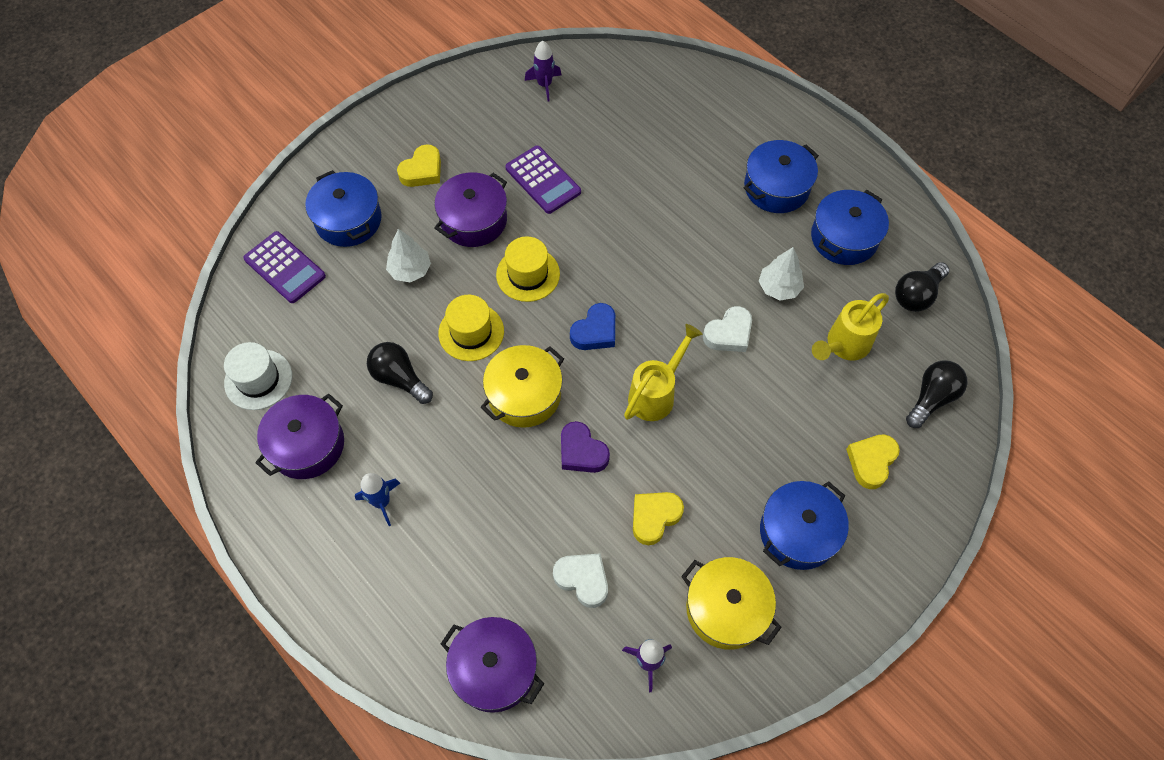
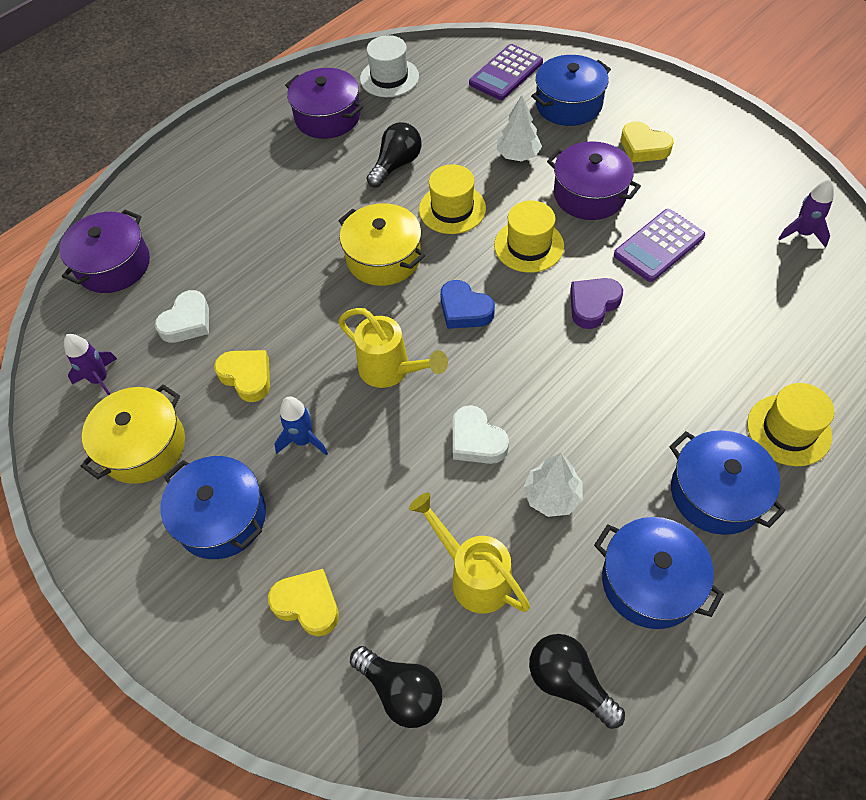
camera: 90 degrees right, 5 degrees down
(381, 502) = (273, 171): blue rocket -> blue rocket (303, 440)
(582, 452) = (321, 310): purple heart -> purple heart (593, 305)
(726, 136) = (788, 430): none -> yellow hat

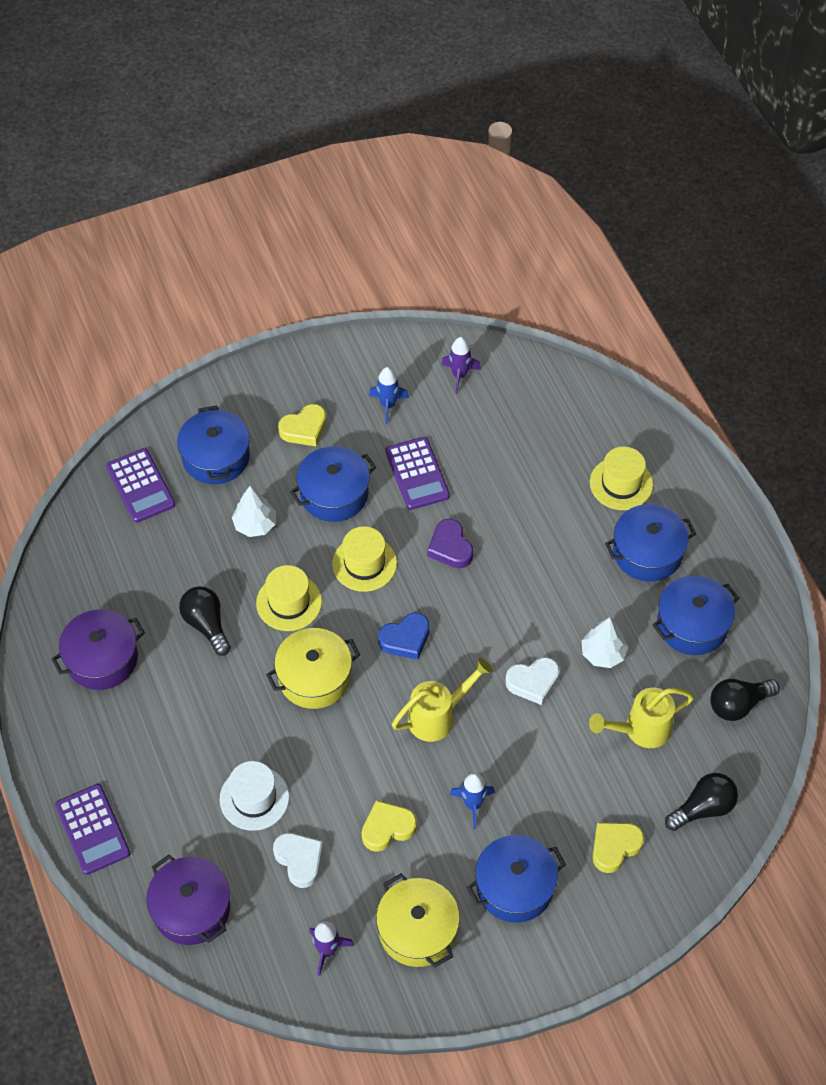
camera: 70 degrees left, 0 degrees up
(166, 174) = (92, 829): none -> purple calculator
(389, 78) = (80, 584): white hat -> white hat (254, 798)
(589, 194) = (334, 494): purple pot -> blue pot
(719, 194) = (388, 405): none -> blue rocket

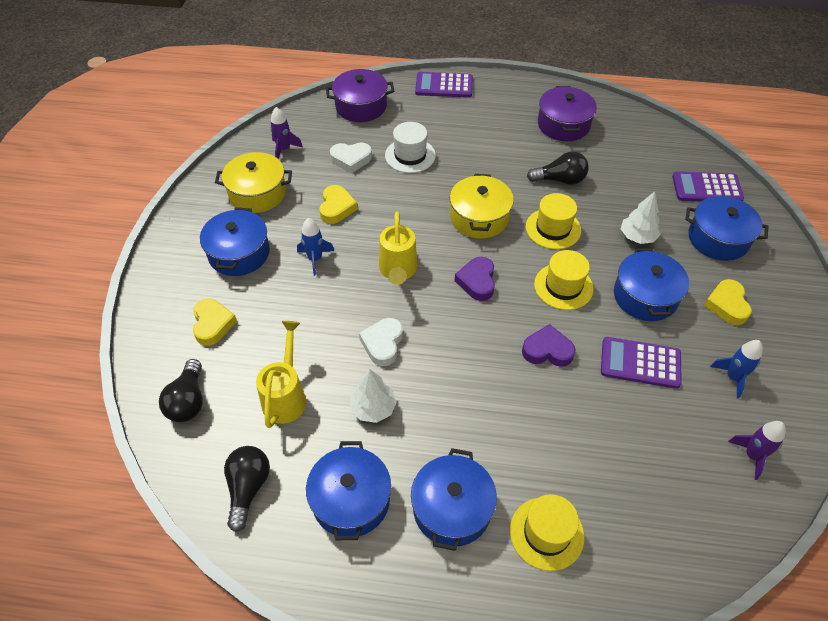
camera: 120 degrees right, 5 degrees down
(405, 639) = (477, 281): blue heart -> purple heart

